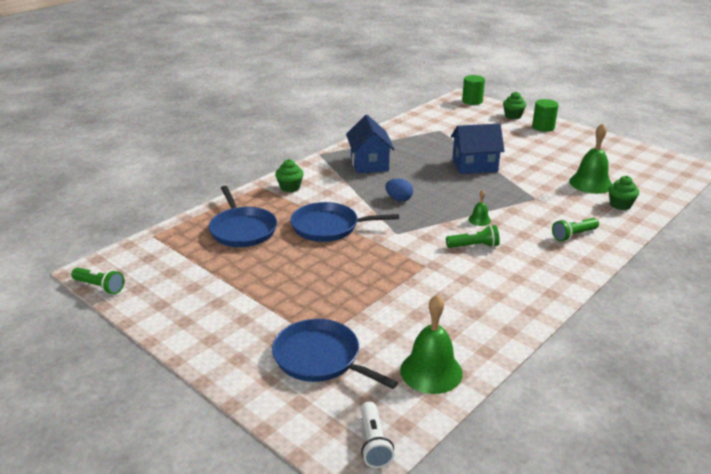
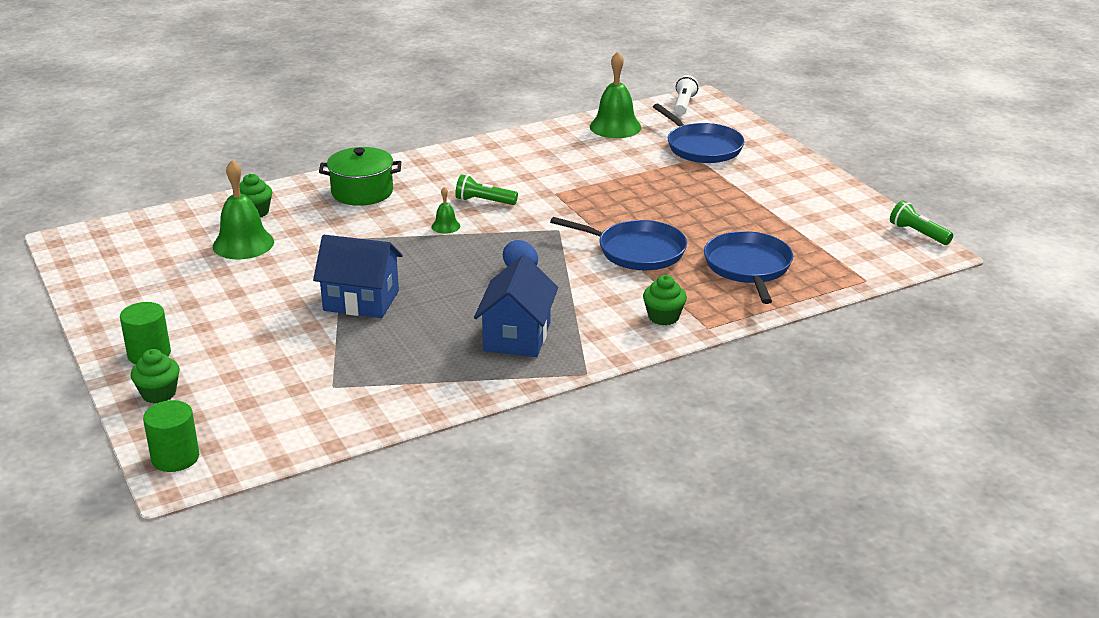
camera: 160 degrees left, 0 degrees up
(573, 235) = (362, 192): green flashlight -> green pot

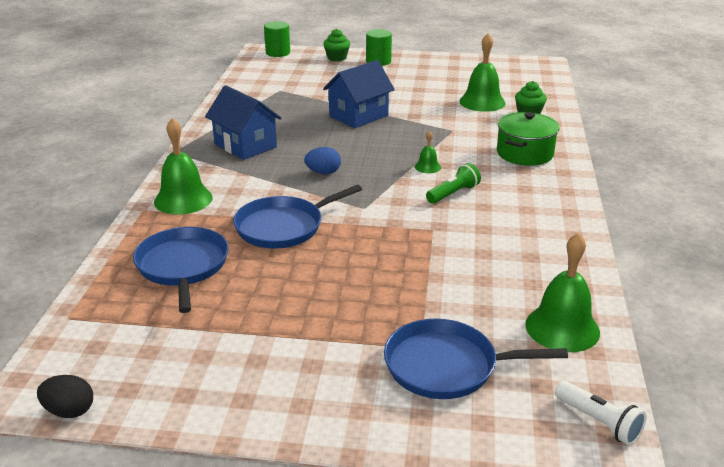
camera: 125 degrees right, 0 degrees up
(663, 317) = (183, 199): green cupcake -> green bell
(748, 267) = (183, 266): blue pan -> blue pan turned 135 degrees counterclockwise
(918, 233) = (69, 411): green flashlight -> black egg

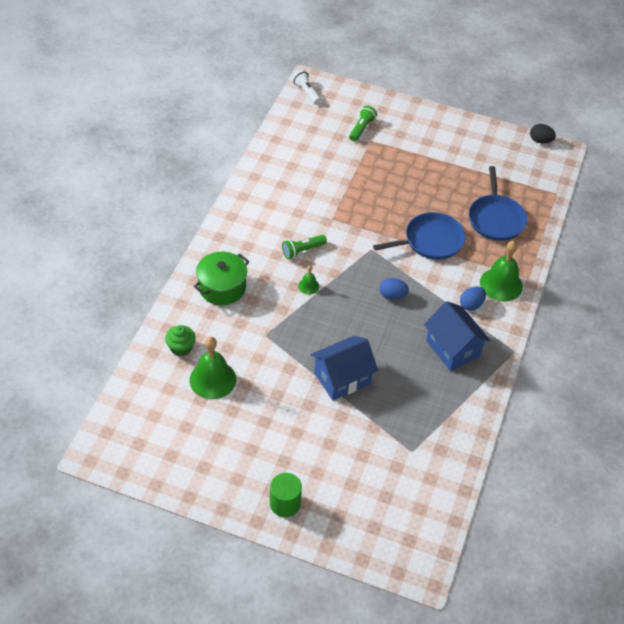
camera: 170 degrees left, 20 degrees up
(224, 178) = (471, 305): none -> blue egg
(278, 53) = (403, 561): green cylinder -> none
(337, 58) = (332, 526): green cupcake -> none
(446, 366) = (361, 128): blue pan -> green flashlight
(562, 328) = (293, 136): green bell -> none

